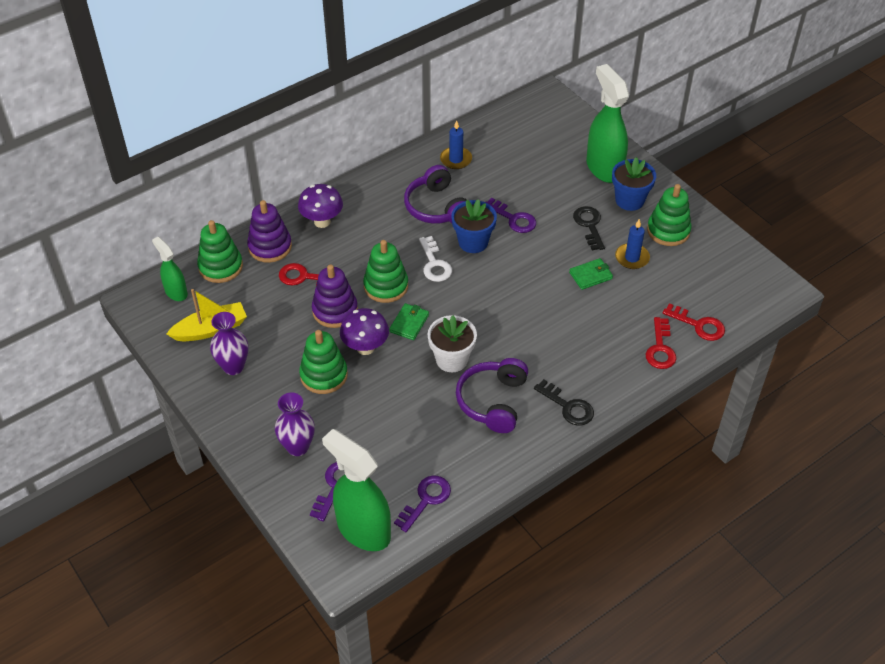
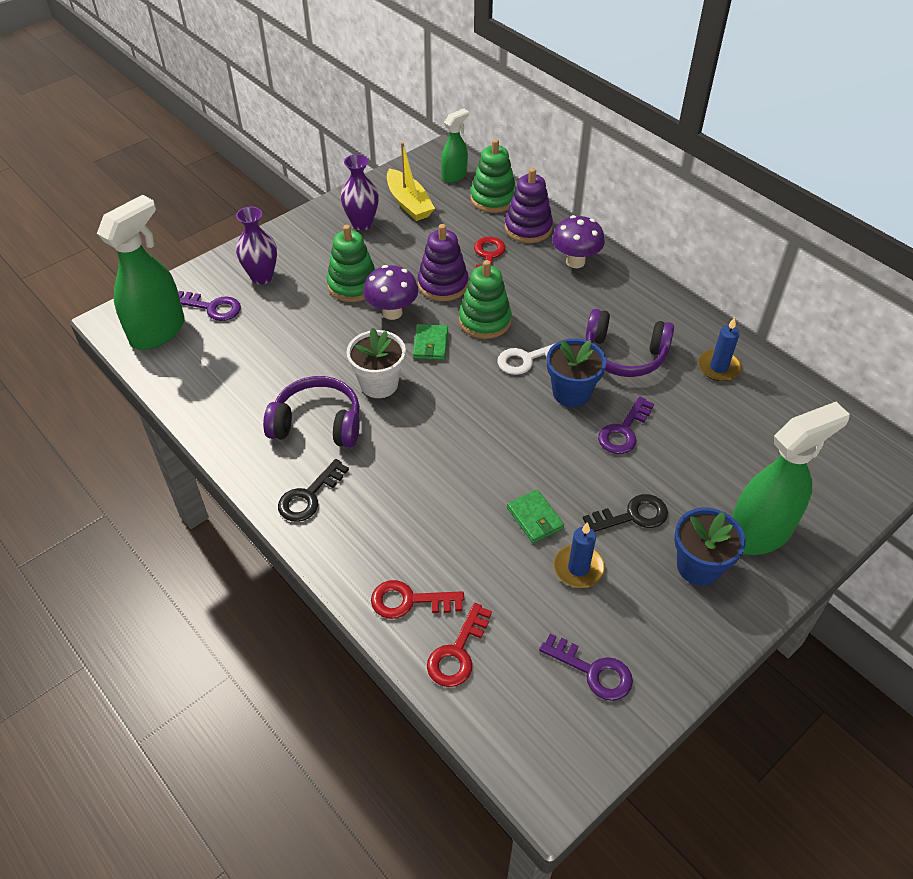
camera: 85 degrees right, 0 degrees up
(409, 323) = (430, 344): green wallet -> green wallet turned 75 degrees clockwise
(426, 500) = (187, 375): purple key -> purple key (593, 671)
(436, 207) = (624, 355): purple headphones -> purple headphones turned 135 degrees counterclockwise
(668, 231) = (646, 617): green stacking toy -> none

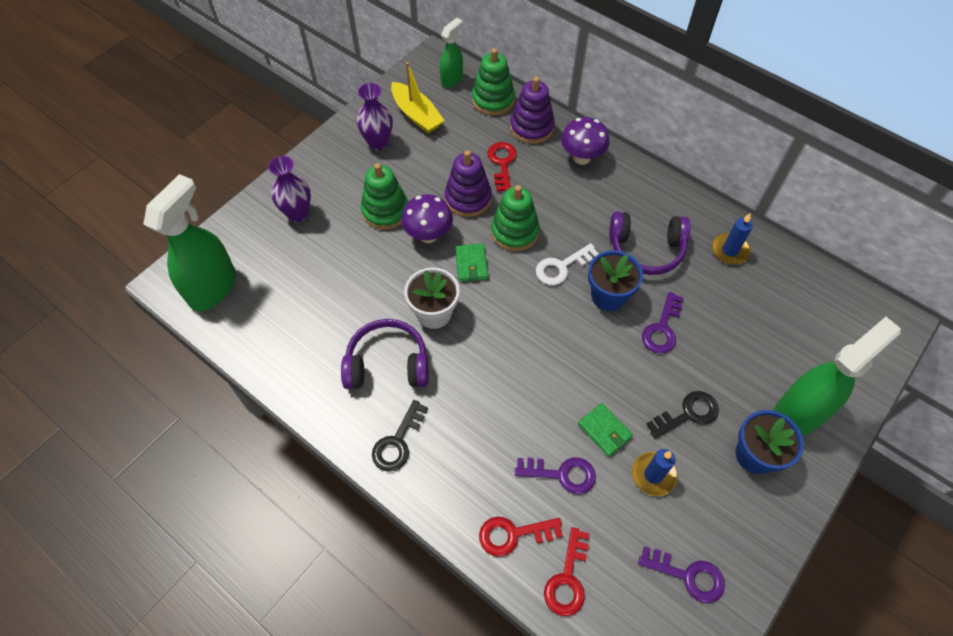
camera: 10 degrees left, 10 degrees up
(212, 307) = (258, 254): purple key -> purple key (561, 474)

